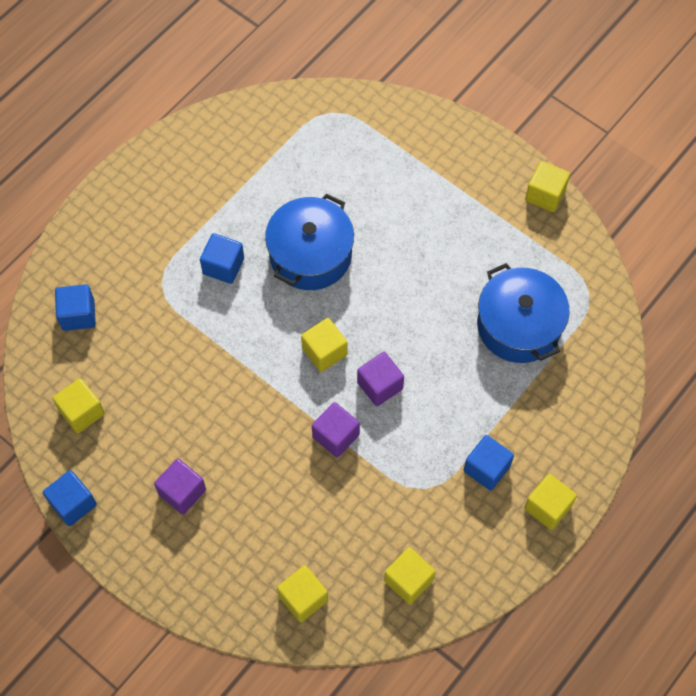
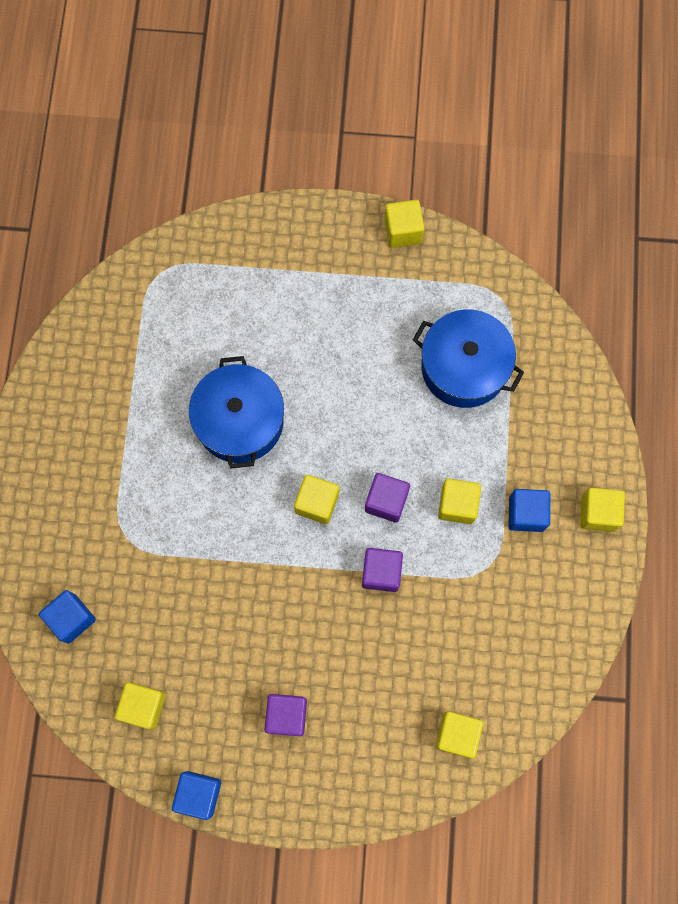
camera: 35 degrees left, 10 degrees up
(223, 266) = (170, 483): blue cube -> none
(408, 580) = (531, 656): yellow cube -> yellow cube (457, 505)

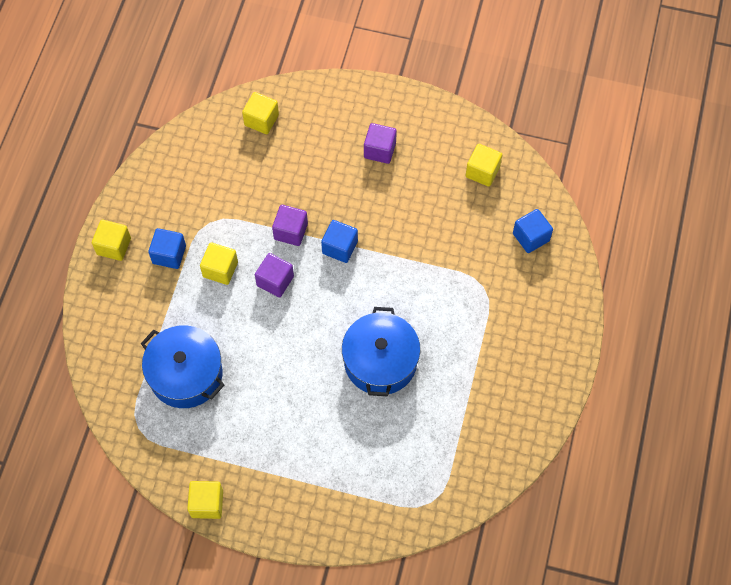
camera: 170 degrees left, 10 degrees down
(199, 794) = (449, 113): blue cube -> blue cube (340, 247)
(317, 503) = (329, 288): yellow cube -> none

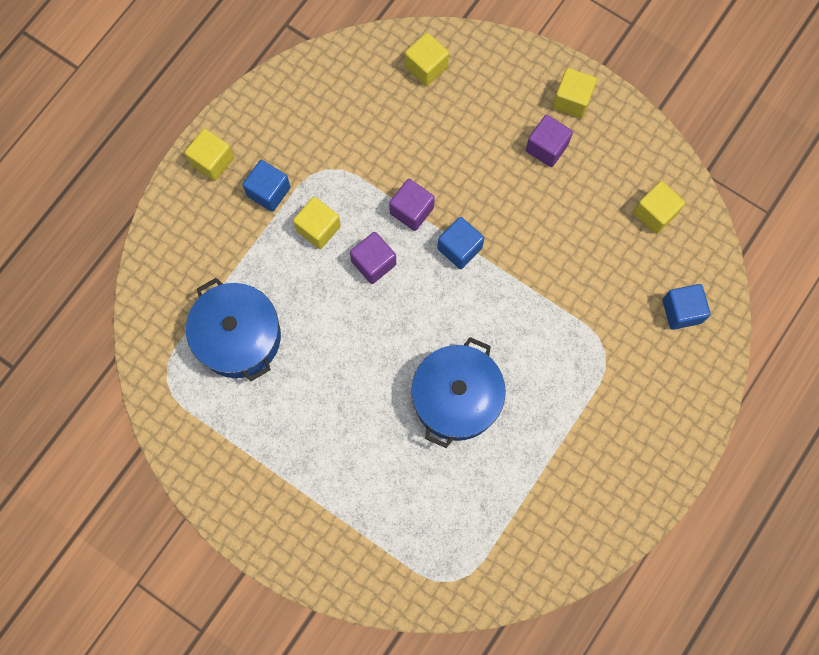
camera: 20 degrees right, 10 degrees up
(207, 503) = (209, 492): yellow cube -> yellow cube (572, 100)

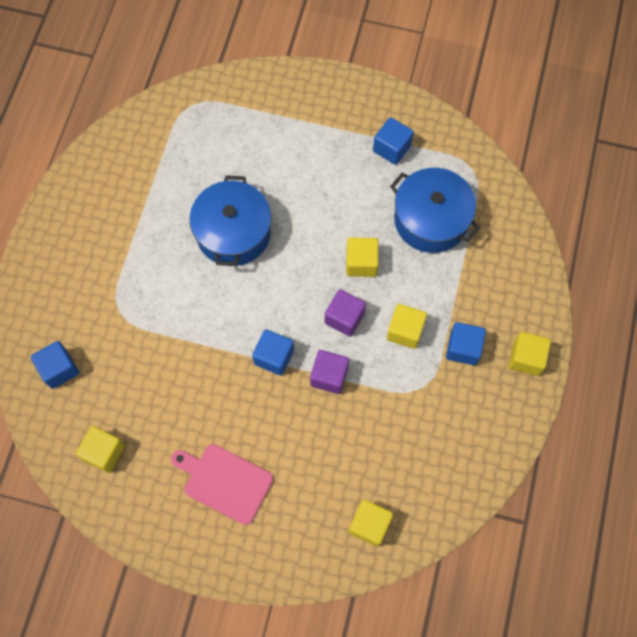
camera: 160 degrees right, 5 degrees down
(243, 437) = (391, 148): none -> blue cube
(546, 147) = (225, 482): purple cube -> pink cutting board
(572, 100) = (214, 541): yellow cube -> yellow cube (361, 263)

